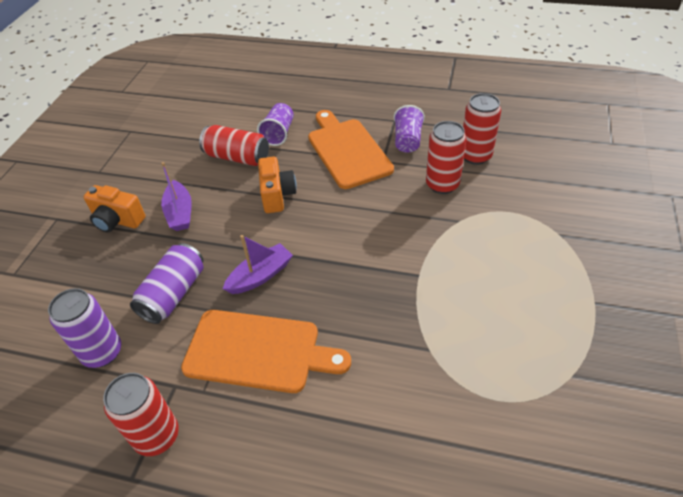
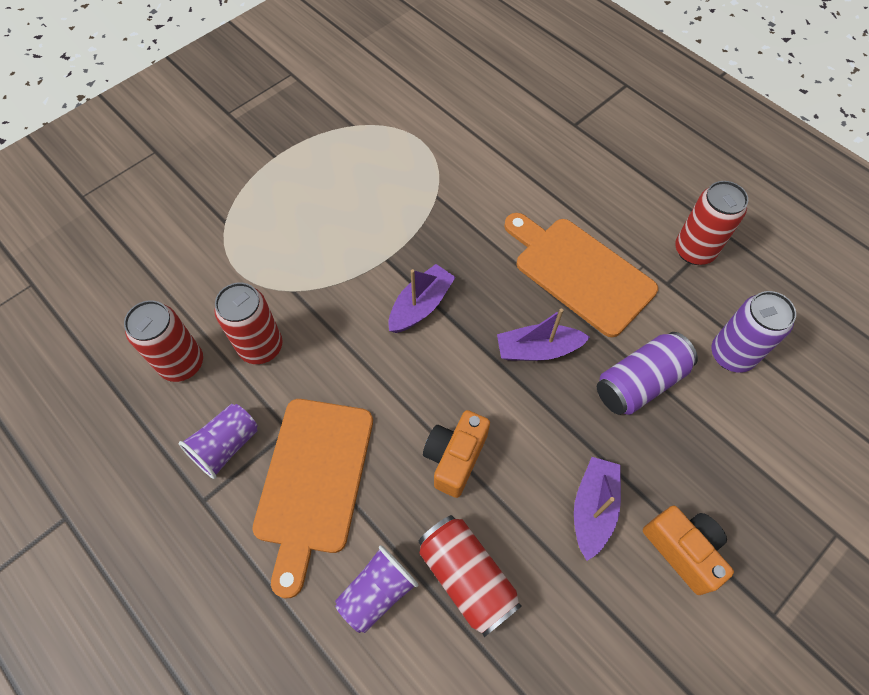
camera: 150 degrees left, 15 degrees up
(365, 259) = (421, 306): none -> purple boat

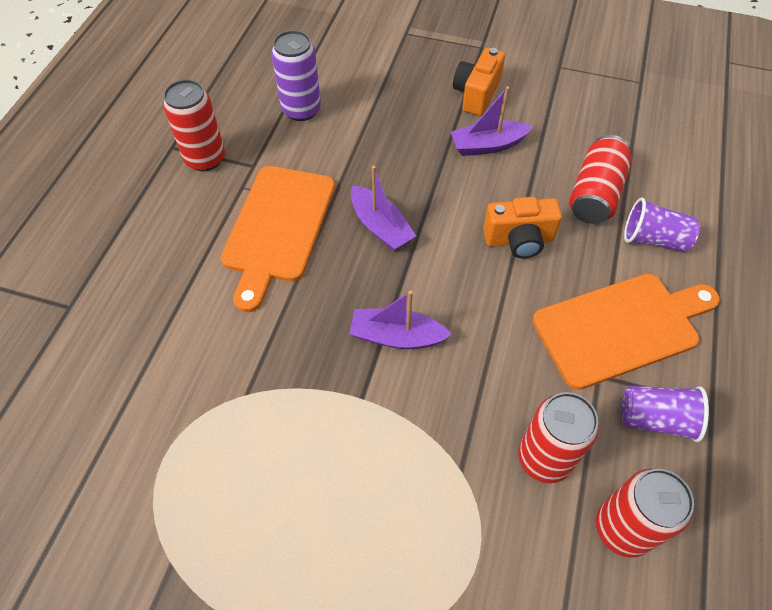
camera: 120 degrees left, 5 degrees down
(639, 382) = (364, 153): purple can -> none

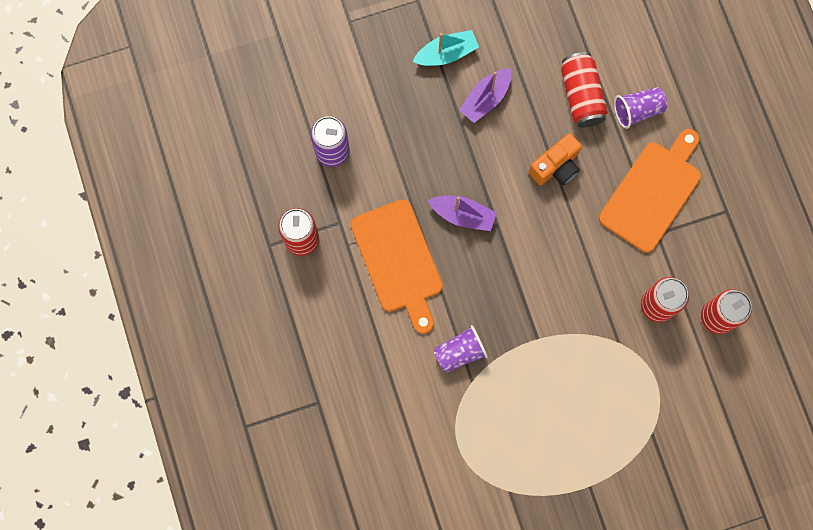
camera: 35 degrees left, 20 degrees up
(396, 336) = (529, 287): purple boat -> none
(476, 94) = (446, 54): orange camera -> turquoise boat
(656, 419) = (702, 241): purple cup -> purple cup (459, 352)

